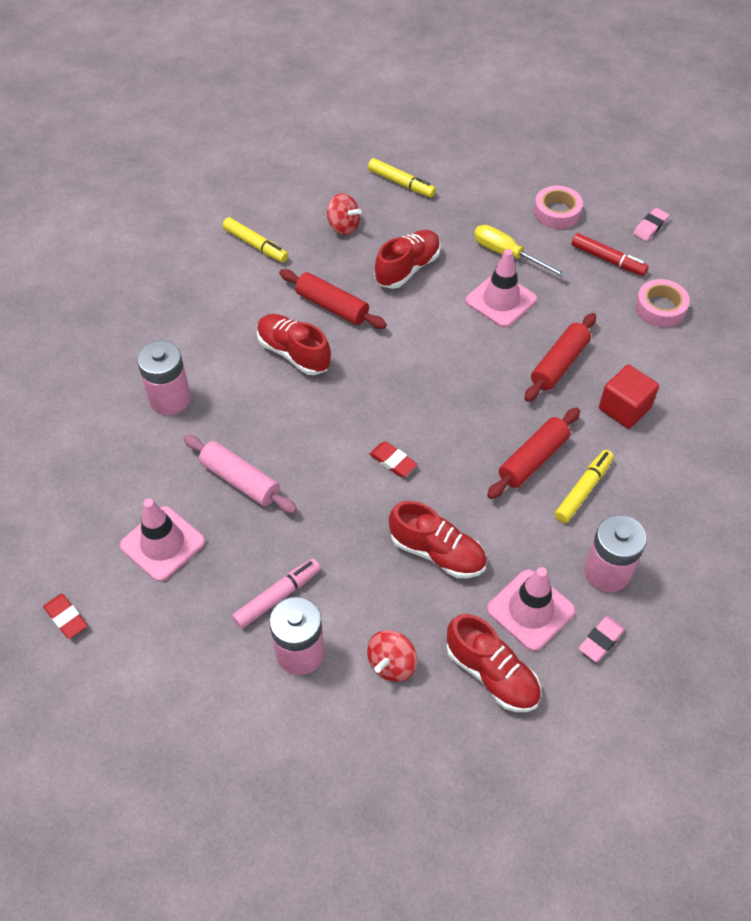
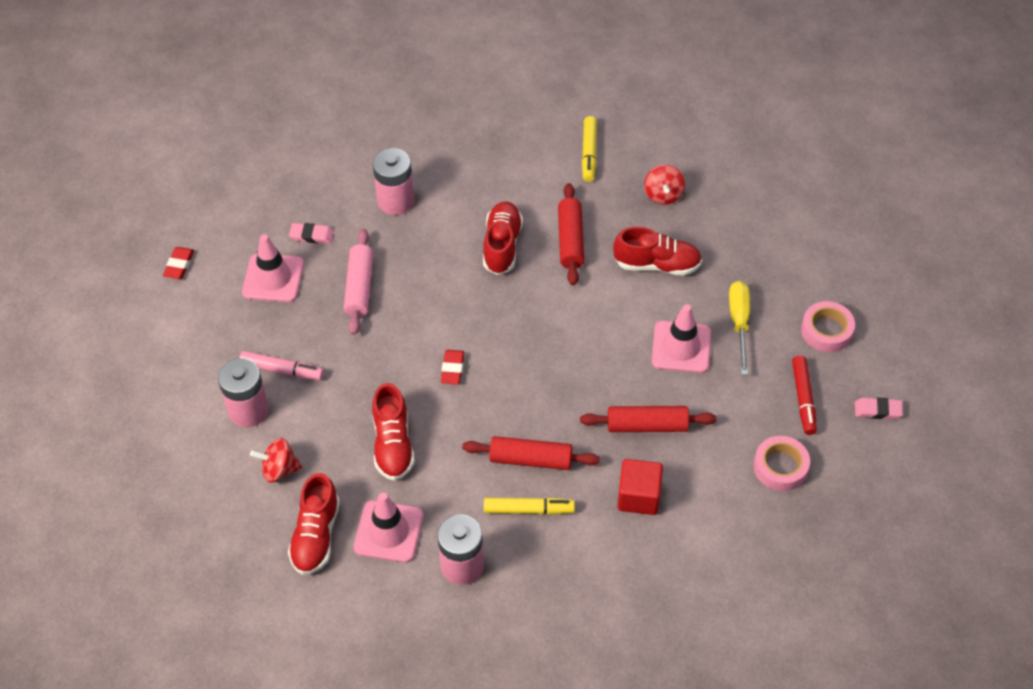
camera: 55 degrees right, 0 degrees up
(401, 183) = (751, 203): yellow marker -> none
(601, 640) = (396, 592): pink eraser -> pink eraser (311, 235)

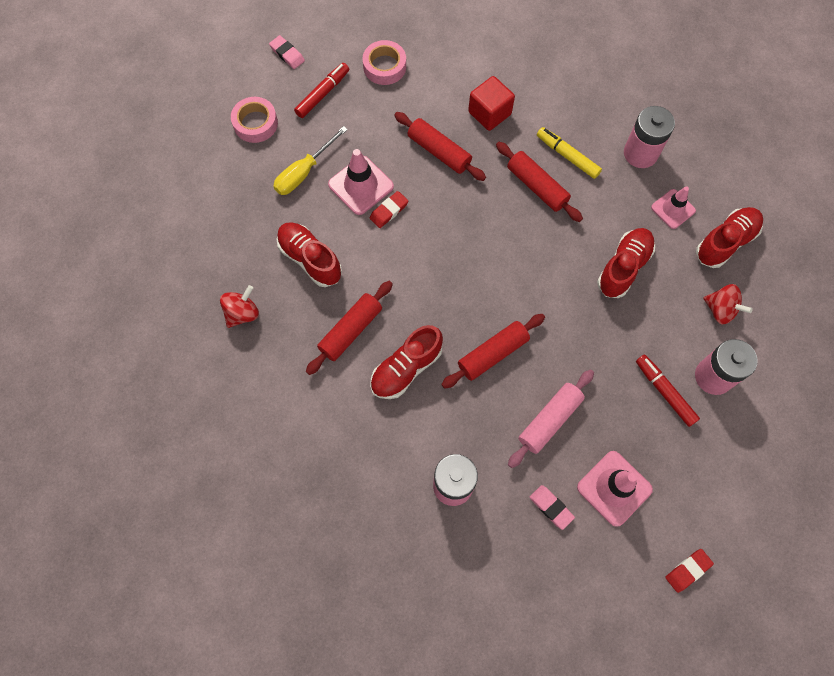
camera: 140 degrees left, 15 degrees up
(282, 370) = (664, 392): pink marker -> red marker
(388, 532) = (673, 209): pink traffic cone -> pink traffic cone, size x0.66
(445, 301) = (492, 354): none -> red rolling pin
(452, 369) = (534, 292): red eraser -> red eraser (389, 211)
(589, 153) = (255, 400): yellow marker -> none

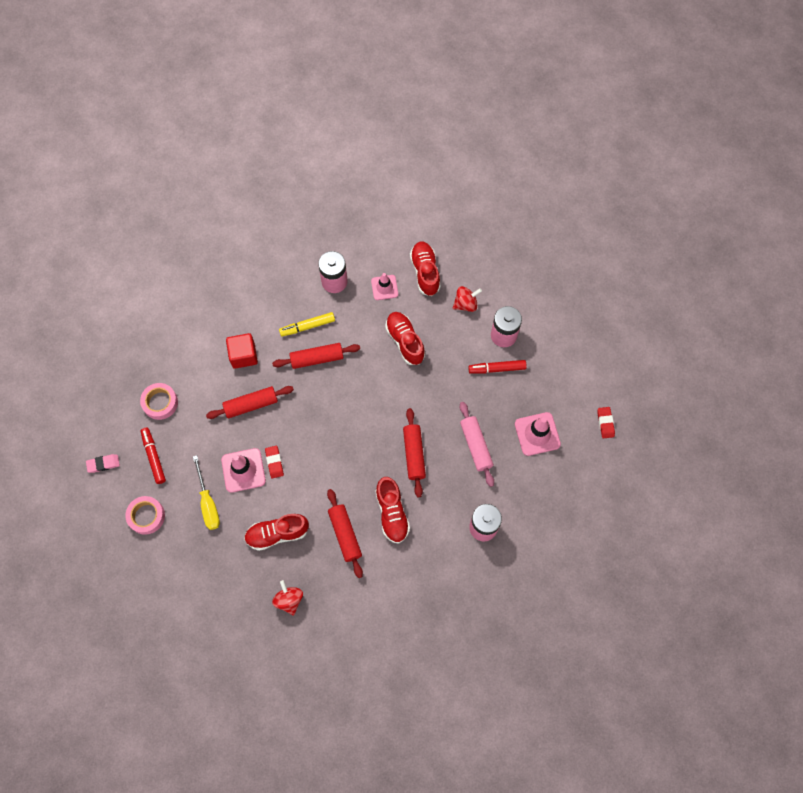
camera: 60 degrees left, 0 degrees up
(551, 507) = (528, 477): pink eraser -> none

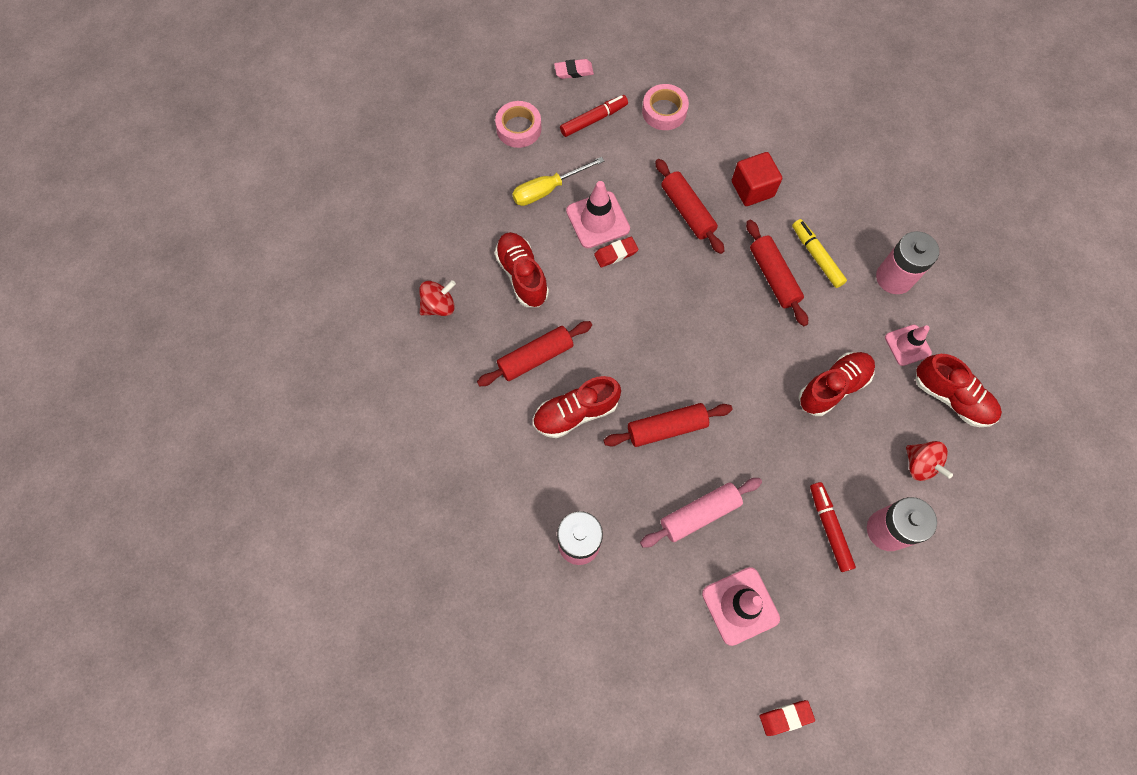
camera: 80 degrees right, 0 degrees up
(103, 464) = (573, 71): pink eraser -> pink eraser turned 75 degrees counterclockwise
(425, 272) = (951, 397): red shoe -> red shoe turned 60 degrees clockwise

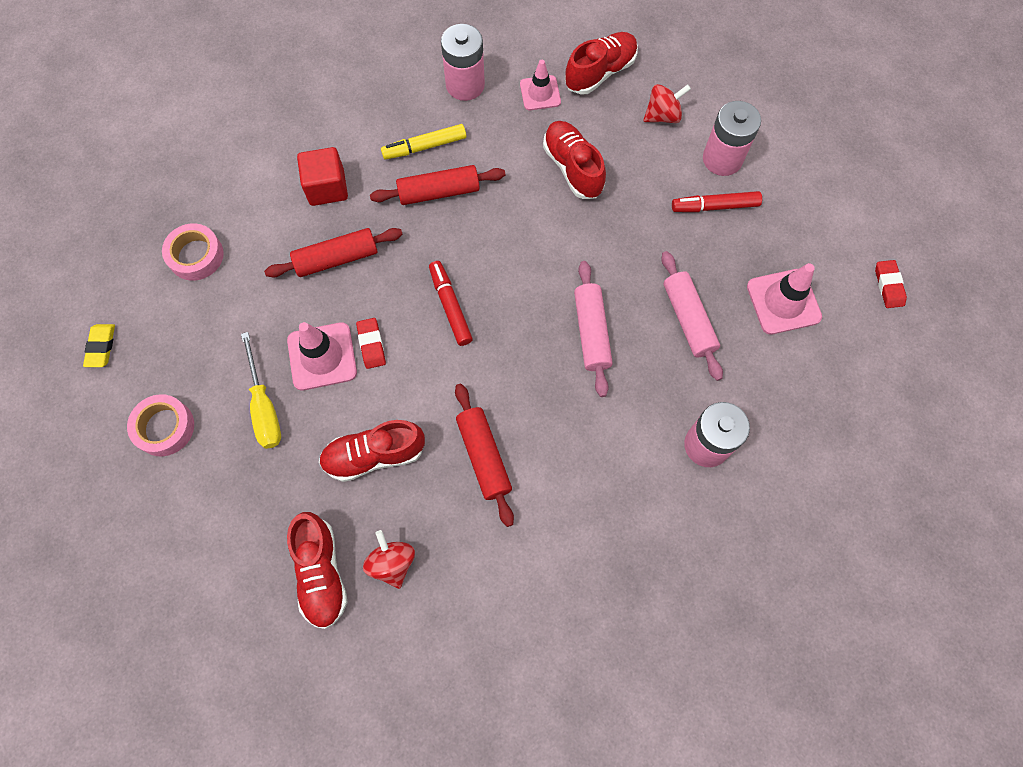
camera: 80 degrees left, 0 degrees up
(573, 71) = (101, 347): pink eraser -> yellow eraser
(576, 413) = (559, 423): red shoe -> red shoe (321, 573)
(593, 120) = (181, 336): red marker -> red marker (450, 306)
(666, 428) = (591, 332): red rolling pin -> pink rolling pin

